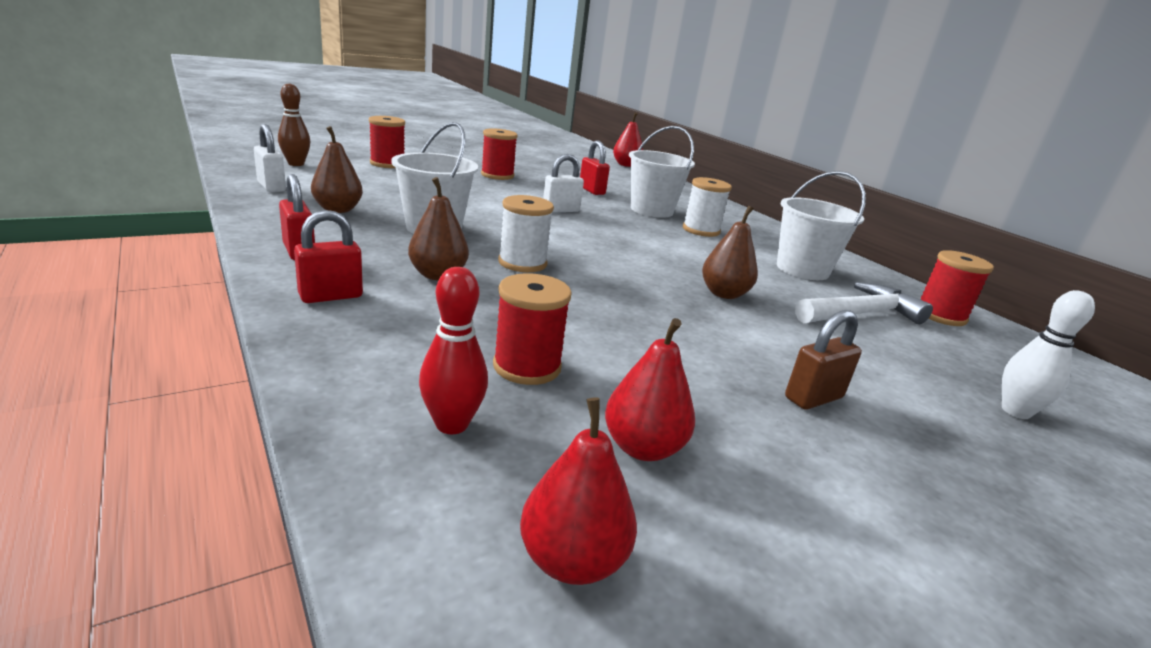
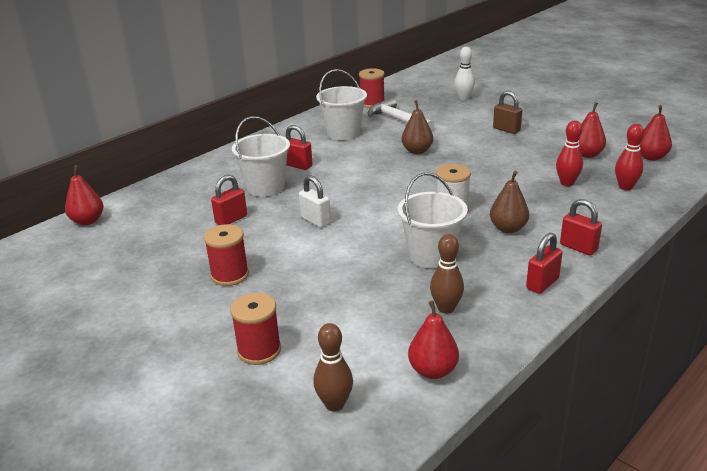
camera: 100 degrees left, 5 degrees up
(271, 187) = (433, 370): white padlock -> red pear
(338, 210) = (446, 308): brown pear -> brown bowling pin
(527, 366) = (567, 183): red spool -> red bowling pin
(701, 230) = (298, 165): white spool -> red padlock

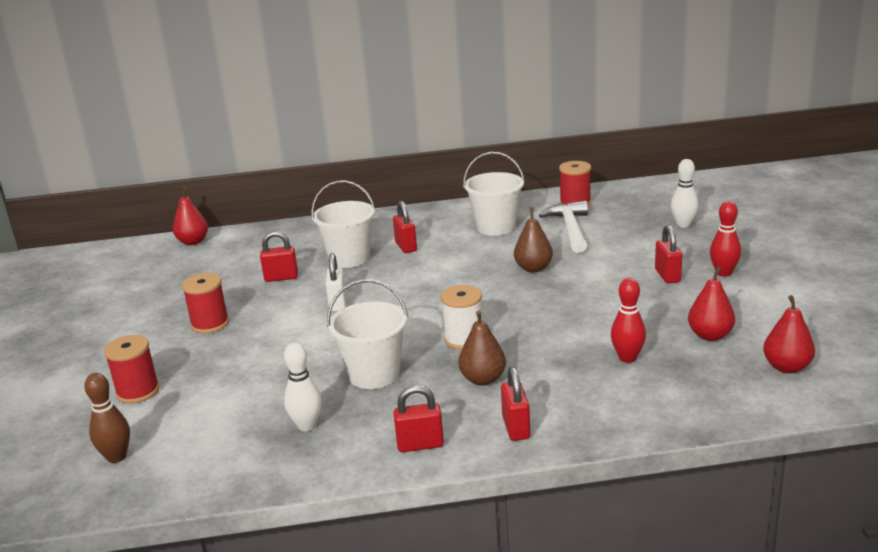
camera: 40 degrees right, 5 degrees down
(433, 370) = (213, 470): red pear -> none
(446, 308) = (307, 426): brown bowling pin -> white bowling pin
(506, 129) = (667, 276): brown padlock -> red padlock
(625, 187) = (687, 388): red bowling pin -> red bowling pin (723, 273)

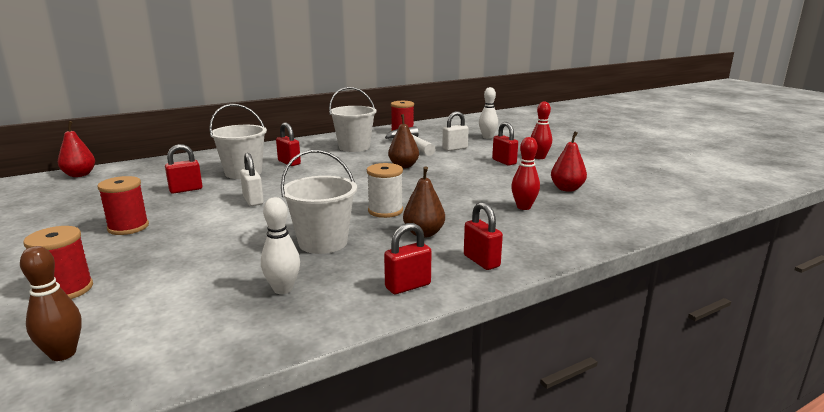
camera: 25 degrees left, 5 degrees down
(621, 243) = (455, 148): none -> white padlock
(786, 367) = (635, 199): red pear -> none

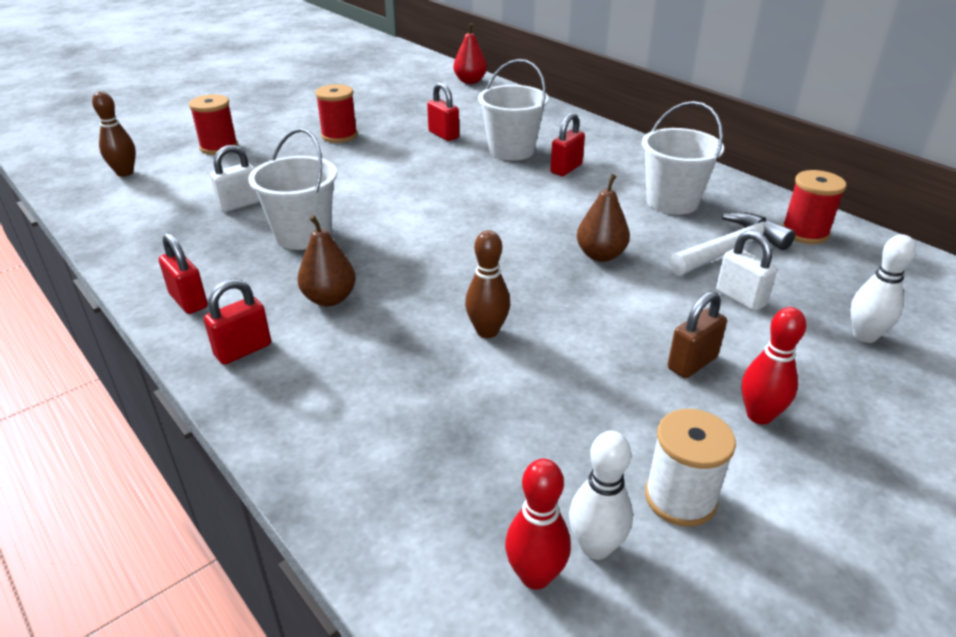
camera: 80 degrees right, 15 degrees up
(253, 201) = (419, 175): white padlock -> white padlock (240, 204)
(283, 289) = (199, 232): white bowling pin -> white bowling pin (595, 547)
(385, 211) = (403, 262): white spool -> white spool (680, 498)
(472, 195) = (487, 331): none -> brown bowling pin
(504, 162) = (692, 363): red padlock -> brown padlock
(523, 207) = (443, 389): red bowling pin -> red bowling pin (535, 576)
(567, 189) = (558, 450): red pear -> none

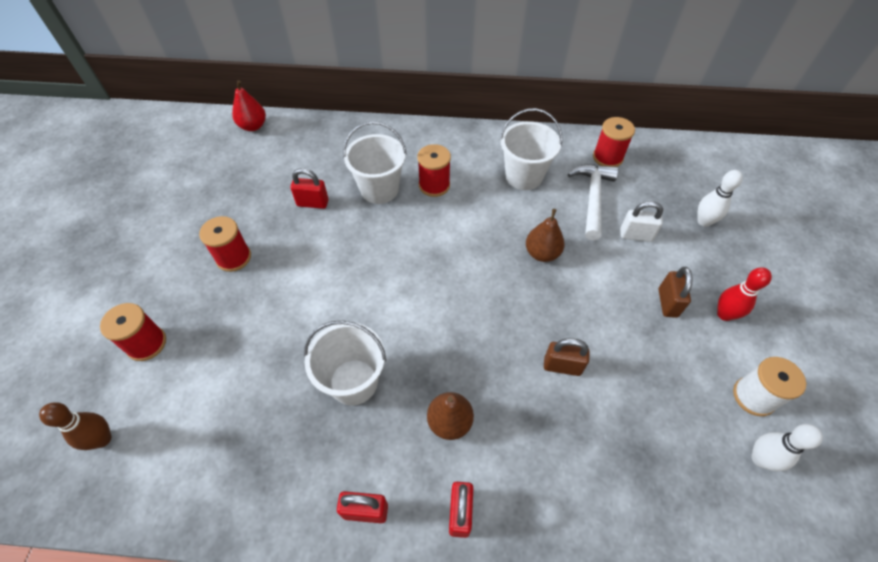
camera: 45 degrees left, 20 degrees up
(240, 204) = (262, 391): white padlock -> none
(487, 331) = (562, 366): brown bowling pin -> brown padlock
(535, 576) = (761, 500): red bowling pin -> none
(566, 169) = (434, 185): red padlock -> red spool

